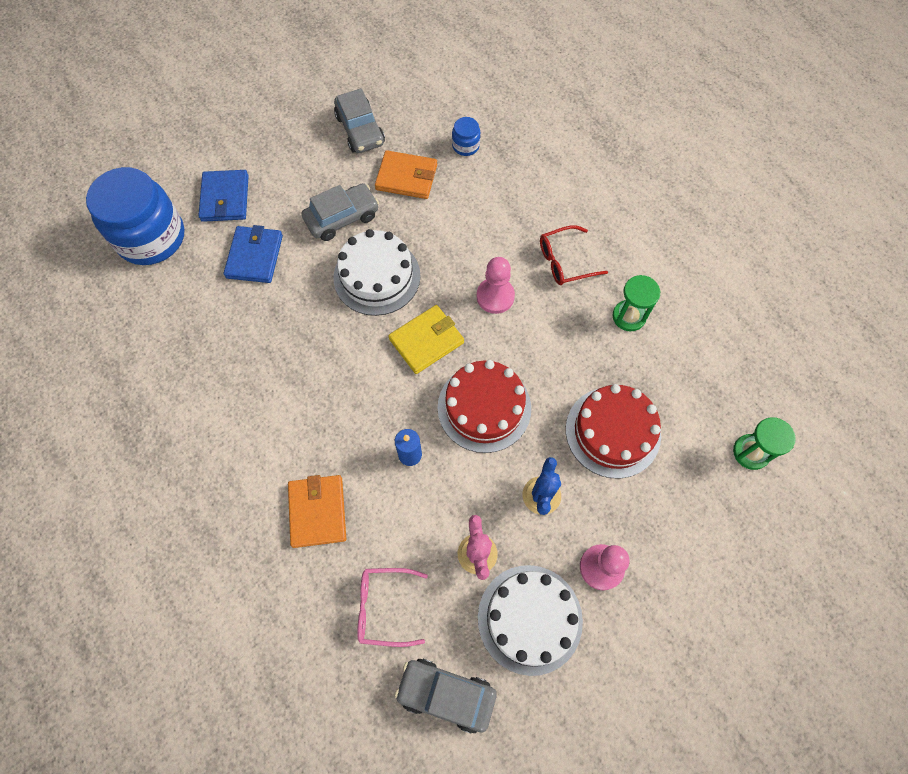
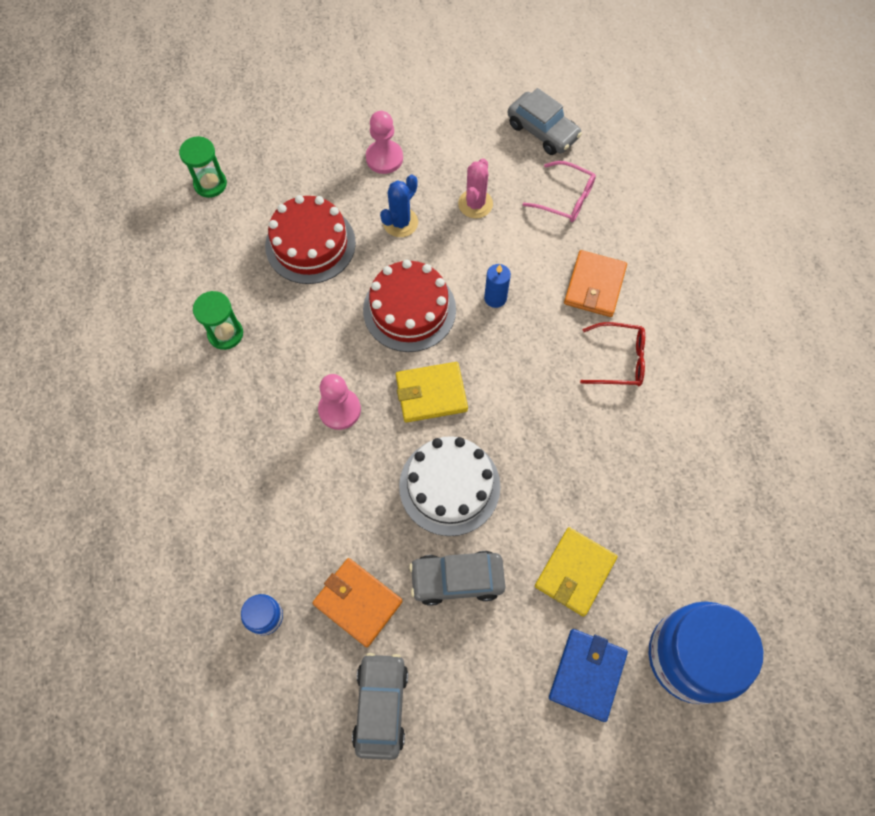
camera: 155 degrees left, 0 degrees up
(255, 256) = (575, 572): blue wallet -> yellow wallet
(530, 619) = (458, 149): white cake -> none
(564, 261) = (247, 416): red glasses -> red glasses (619, 360)

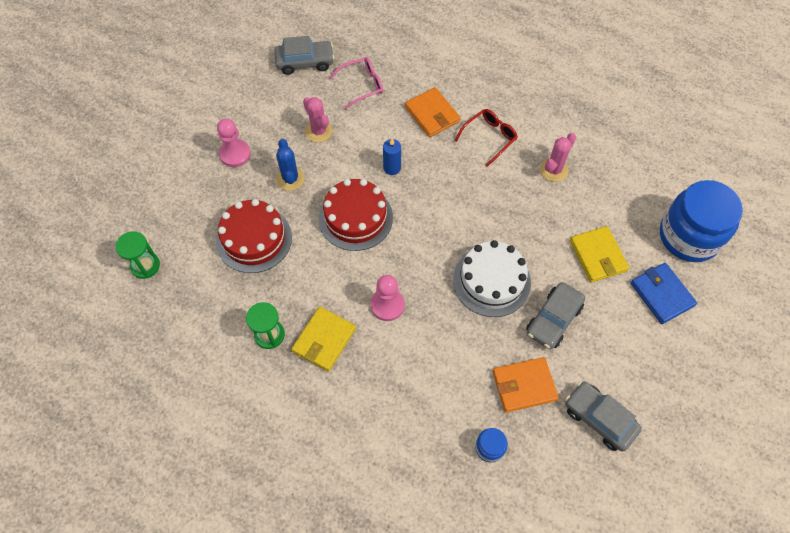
camera: 50 degrees left, 5 degrees down
(431, 393) = (423, 247): yellow wallet -> yellow wallet (324, 340)
(641, 452) = (554, 170): none -> pink cactus

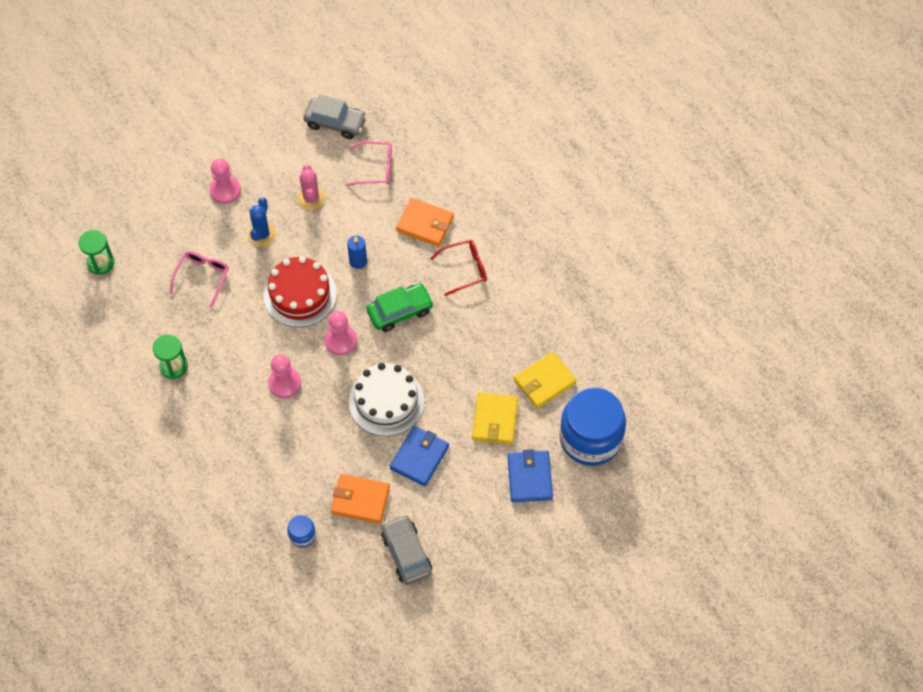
camera: 25 degrees right, 0 degrees up
(254, 239) = (202, 277): red cake -> pink glasses
(324, 340) = (216, 390): yellow wallet -> yellow wallet (544, 381)
(417, 243) = (340, 340): none -> pink pawn
(432, 114) = (425, 224): orange wallet -> orange wallet turned 60 degrees counterclockwise
(455, 196) = (400, 311): none -> green car
(553, 320) = (419, 457): grey car -> blue wallet
(554, 170) = (505, 325): pink cactus -> none

